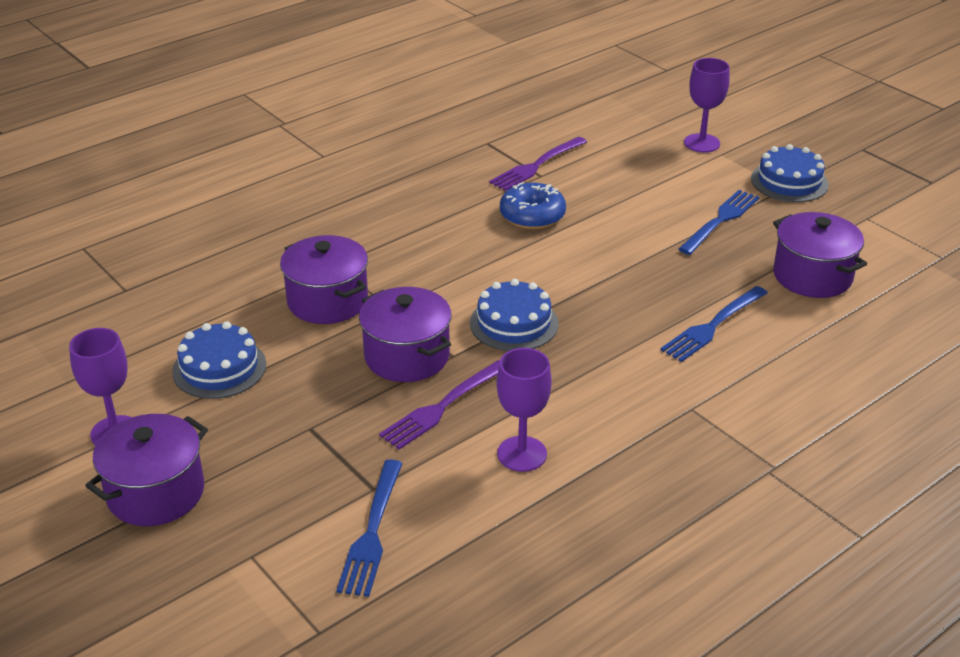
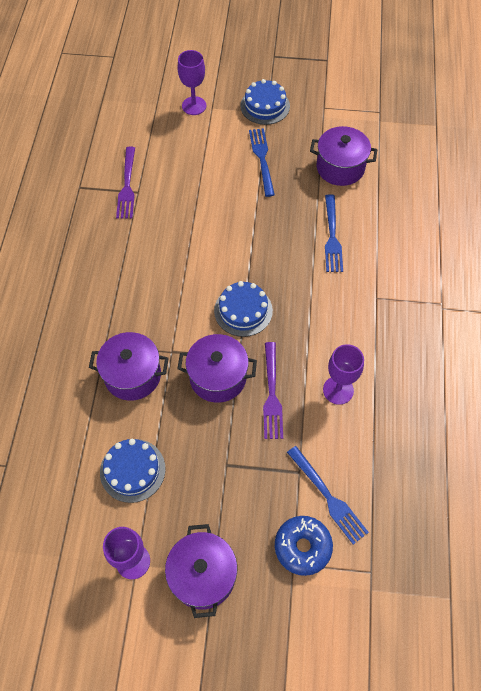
camera: 45 degrees left, 25 degrees up
(532, 216) = (167, 226): blue donut -> blue donut (302, 547)

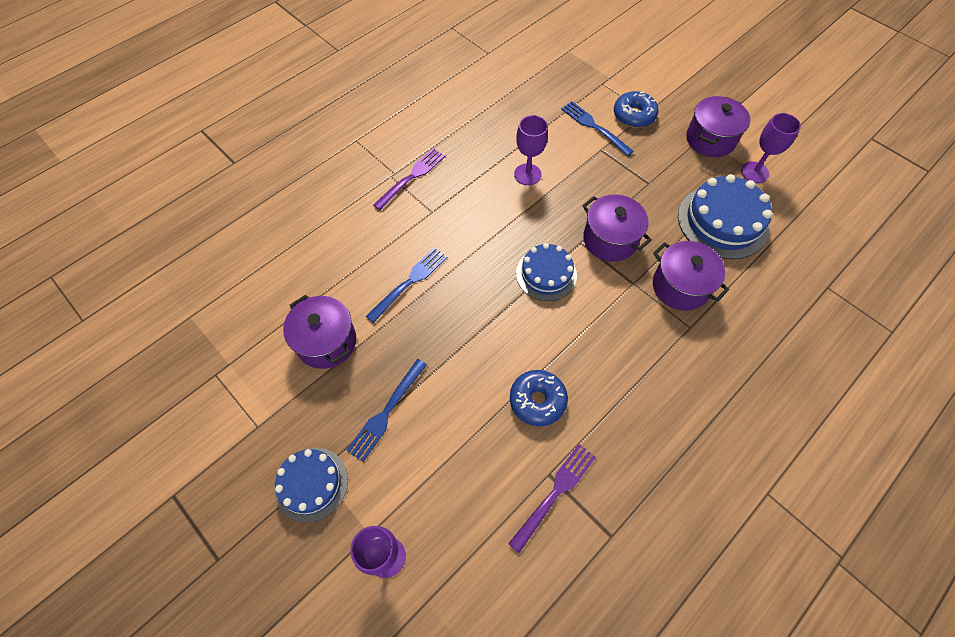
camera: 140 degrees left, 0 degrees up
(132, 470) = (722, 221): blue cake -> blue cake, size x1.54
(177, 224) = (537, 400): none -> blue donut
(272, 394) = (578, 202): purple fork -> purple fork (411, 177)
(328, 497) = (594, 127): blue fork -> blue fork turned 45 degrees counterclockwise

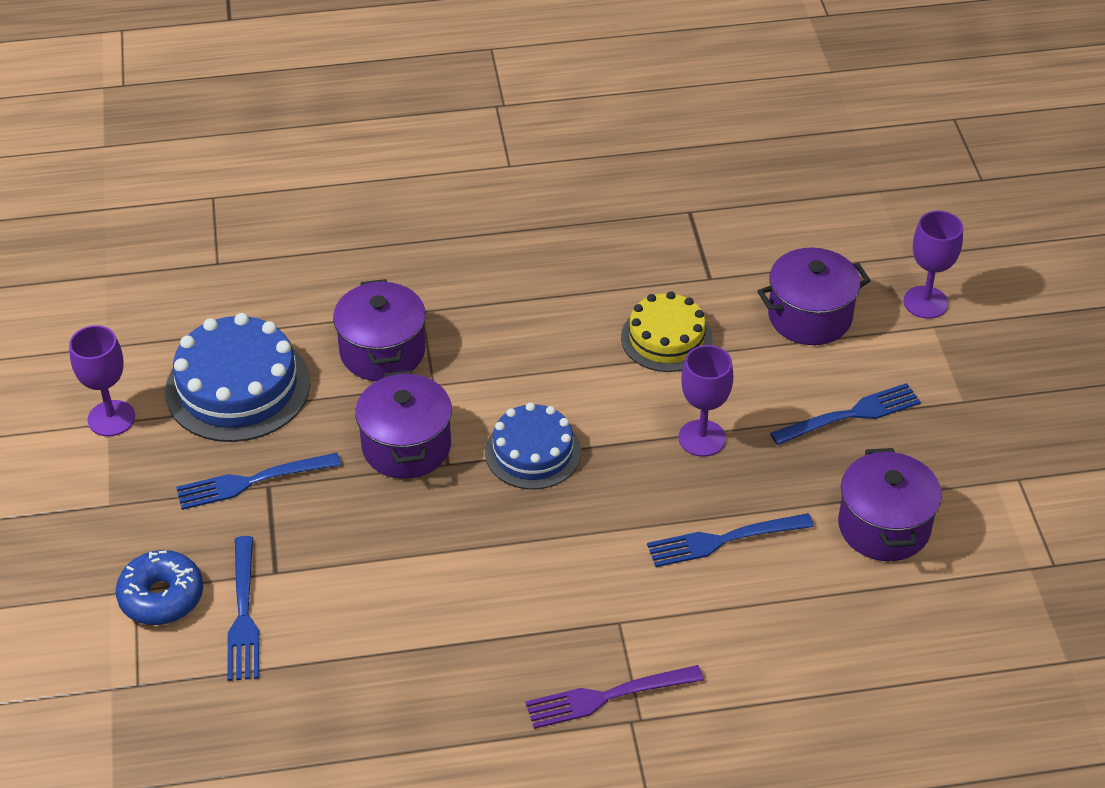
camera: 145 degrees left, 15 degrees down
(311, 484) = (976, 395): blue cake -> none
(527, 174) = (425, 597): purple goblet -> purple goblet (702, 438)
(537, 400) = (666, 338): blue donut -> yellow cake
(555, 493) = (716, 263): purple fork -> none
(658, 181) = (252, 481): none -> blue fork
(710, 139) = (104, 494): purple pot -> purple pot (809, 316)

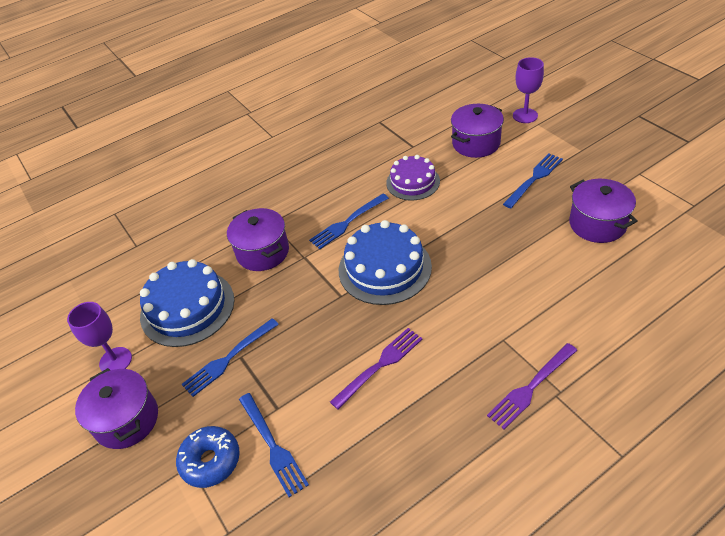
camera: 20 degrees left, 0 degrees up
(406, 446) = (310, 297): purple pot -> purple pot (127, 420)
(436, 579) = (379, 365): none -> purple fork
(533, 452) = (384, 268): blue cake -> blue cake, size x1.54
(666, 338) = (413, 182): yellow cake -> purple cake
(702, 438) = (469, 222): purple goblet -> none
(724, 540) = (523, 268): blue fork -> blue fork (347, 222)

